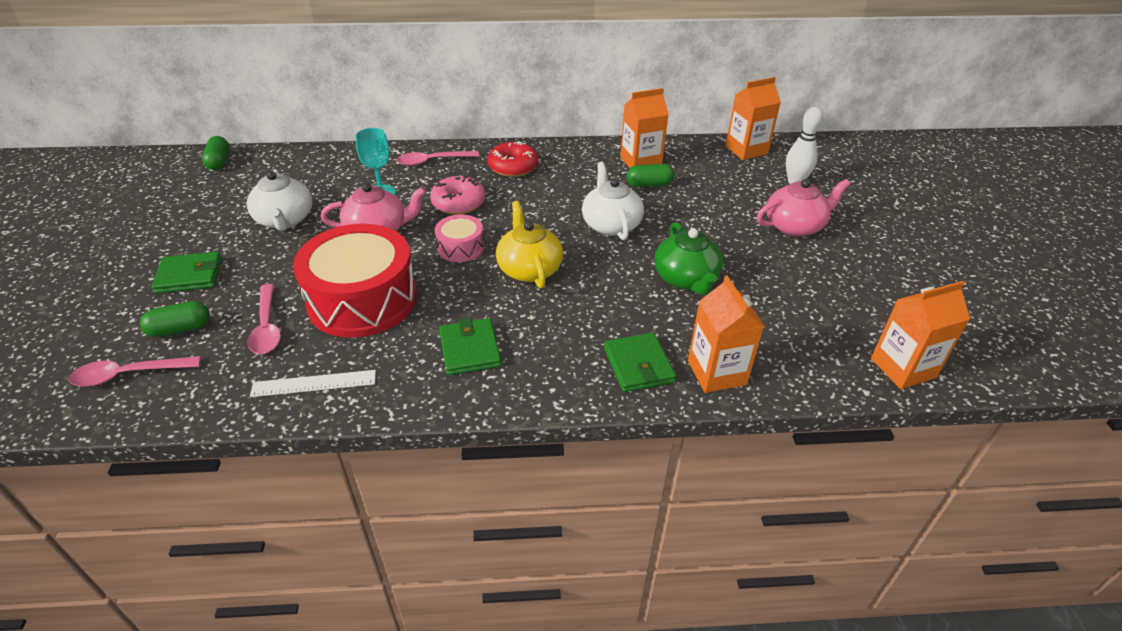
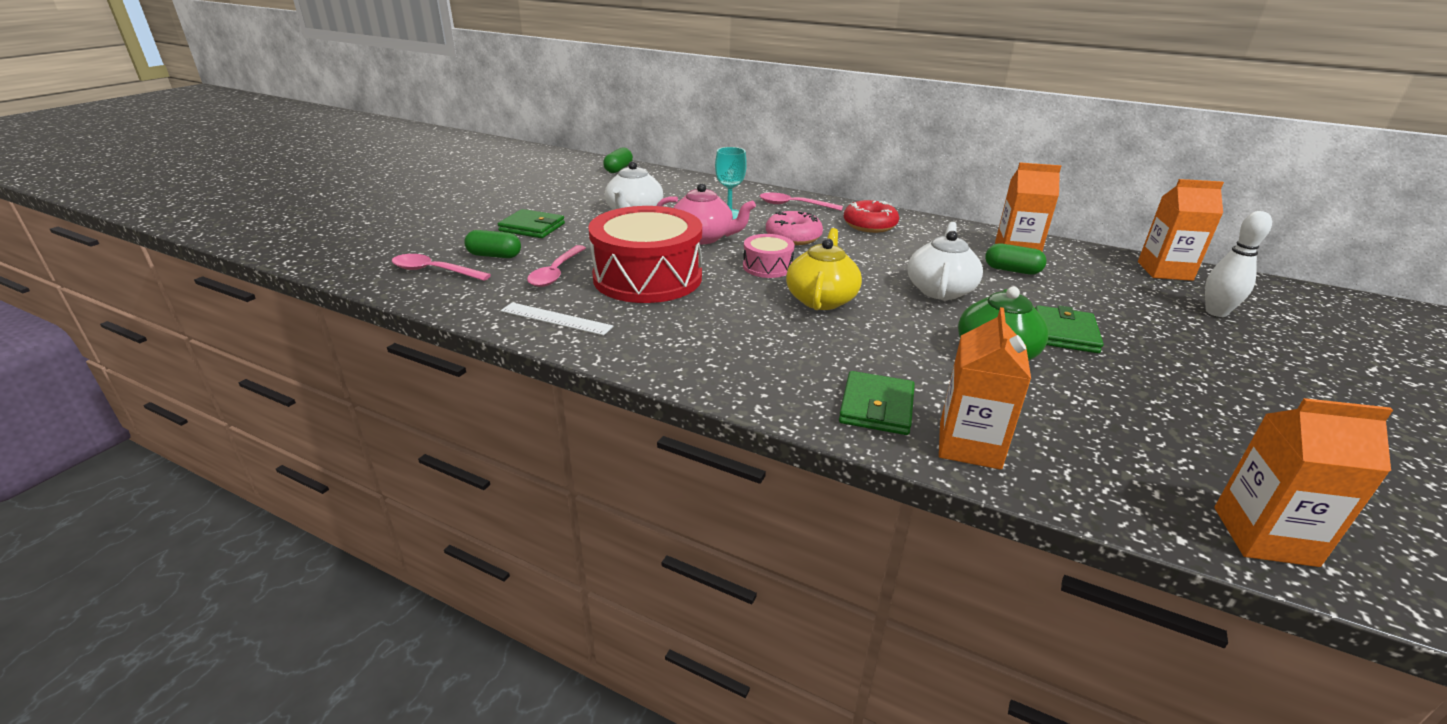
camera: 30 degrees right, 10 degrees down
(470, 349) = (710, 339): green wallet -> green wallet (1065, 333)
(795, 226) = (1186, 350): pink teapot -> none

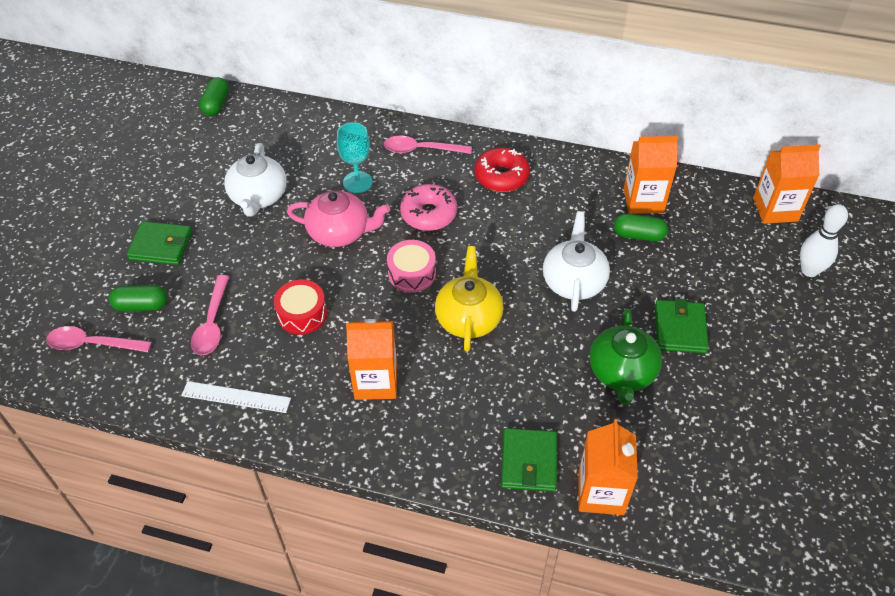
camera: 10 degrees left, 20 degrees up
(647, 277) = (302, 314): red drum -> red drum, size x0.48
(1264, 536) = (796, 544): orange carton -> orange carton (375, 381)

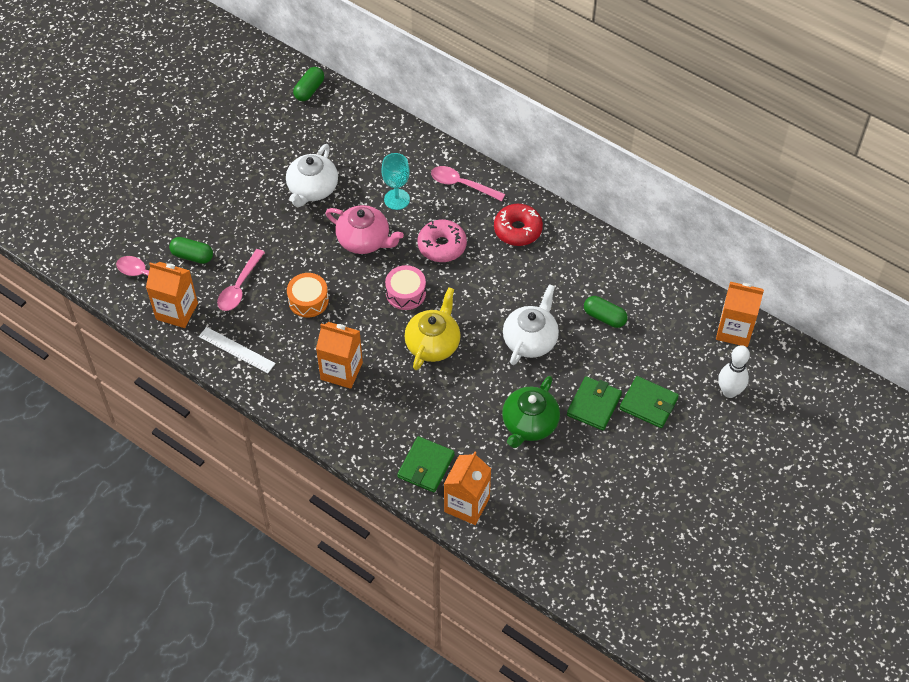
camera: 20 degrees right, 5 degrees up
(161, 245) = (222, 209): green wallet -> green wallet (648, 404)
(302, 314) = (308, 300): red drum -> orange drum
(643, 200) = (626, 288): orange carton -> orange carton (177, 311)

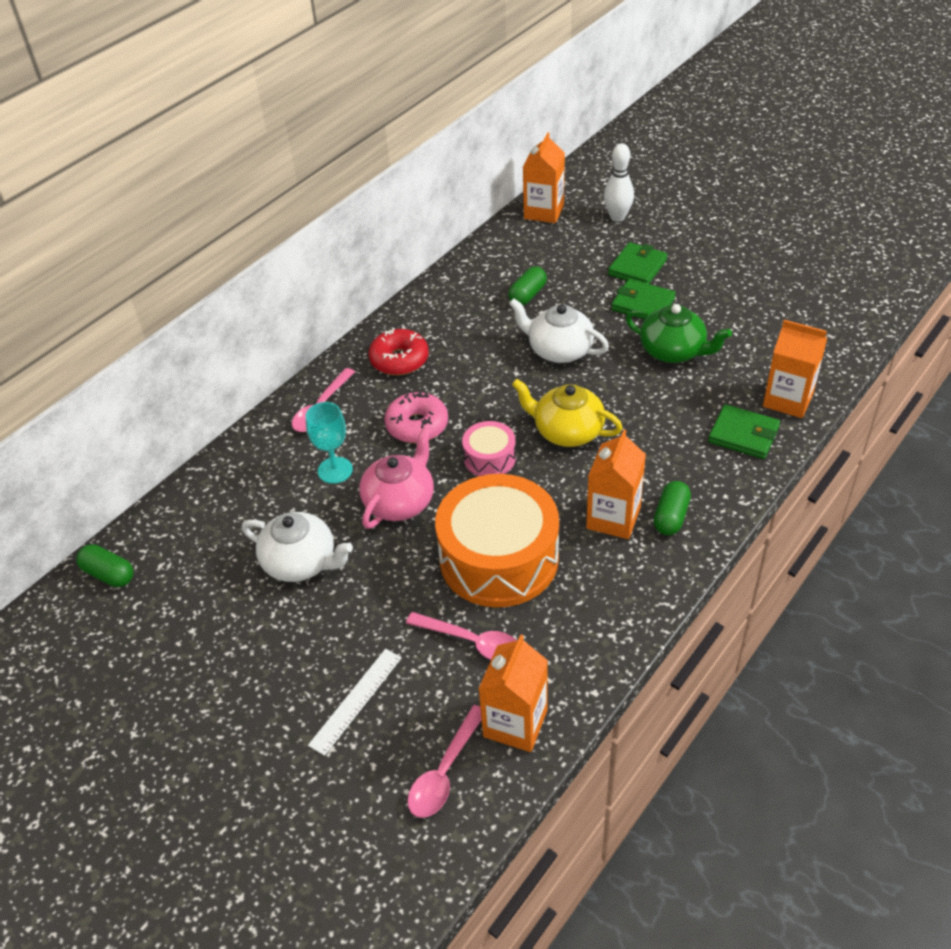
camera: 85 degrees left, 10 degrees down
(192, 256) = (409, 709): green capsule -> green capsule (671, 517)
(237, 350) = (584, 638): white ruler -> white ruler (355, 700)
(308, 300) = (499, 558): orange drum -> orange drum, size x2.10

